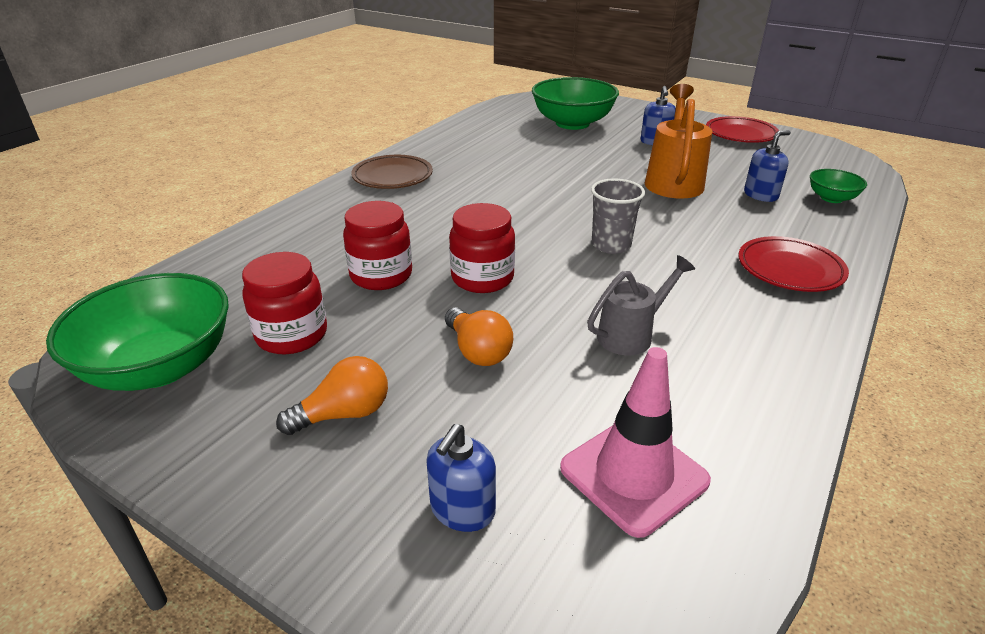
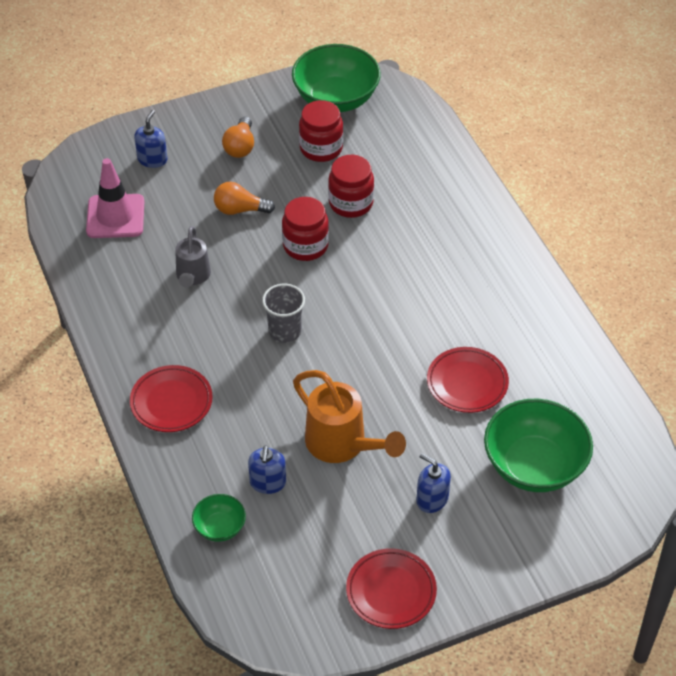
camera: 125 degrees right, 15 degrees up
(392, 177) = (502, 268): brown plate -> none
(462, 509) = (152, 159): blue soap dispenser -> blue soap dispenser turned 45 degrees clockwise
(538, 157) = (467, 383): none -> red plate

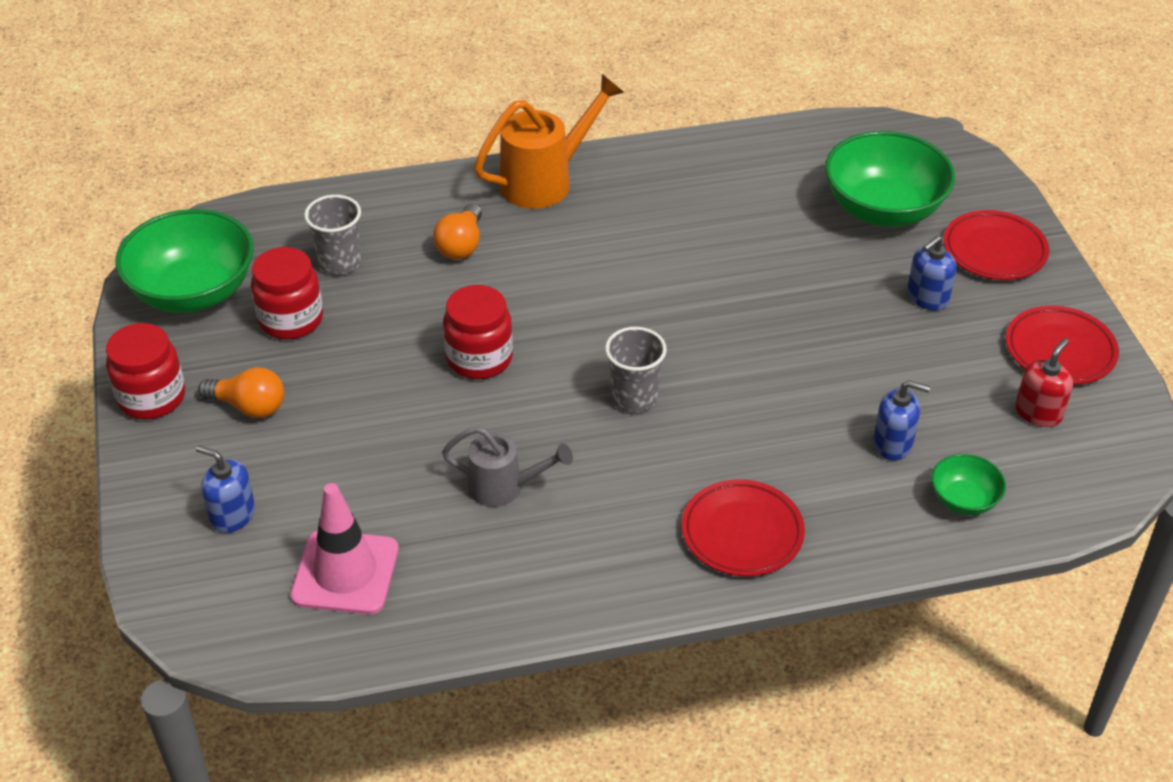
camera: 80 degrees left, 5 degrees down
(240, 210) = (384, 420): orange light bulb -> orange light bulb (461, 245)
(317, 575) = (1038, 412): none -> red soap dispenser
(342, 444) = (836, 365): orange watering can -> orange watering can (545, 181)
(351, 203) = (412, 303): red jar -> red jar (152, 398)
(382, 160) = (339, 262): none -> grey cup
(467, 383) = (753, 243): red plate -> red plate (994, 250)

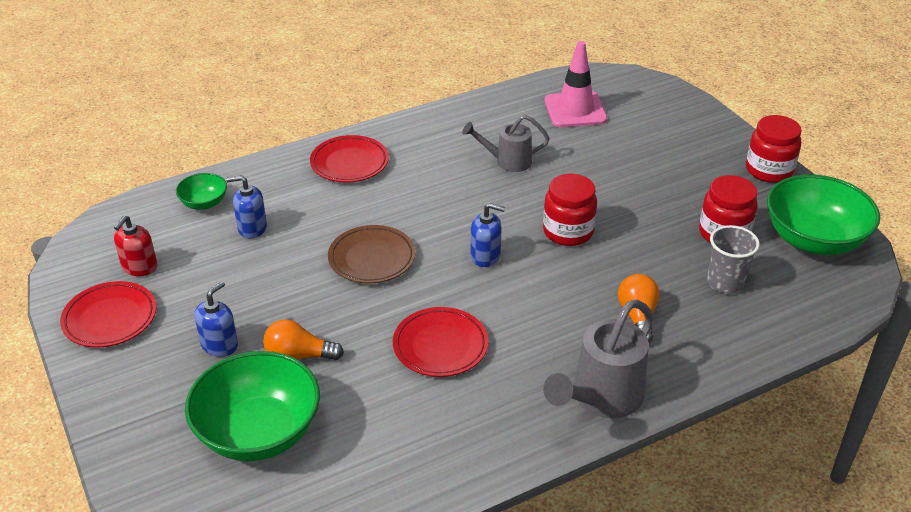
camera: 165 degrees right, 5 degrees down
(232, 515) = (660, 123): blue soap dispenser -> blue soap dispenser (485, 256)
(249, 406) = (702, 176): orange light bulb -> orange light bulb (298, 356)
(545, 181) = (601, 398): orange watering can -> grey watering can
(634, 398) = (444, 225): grey cup -> none
(739, 369) = (372, 258): none -> brown plate
(994, 250) = (150, 405): red plate -> red plate (440, 346)

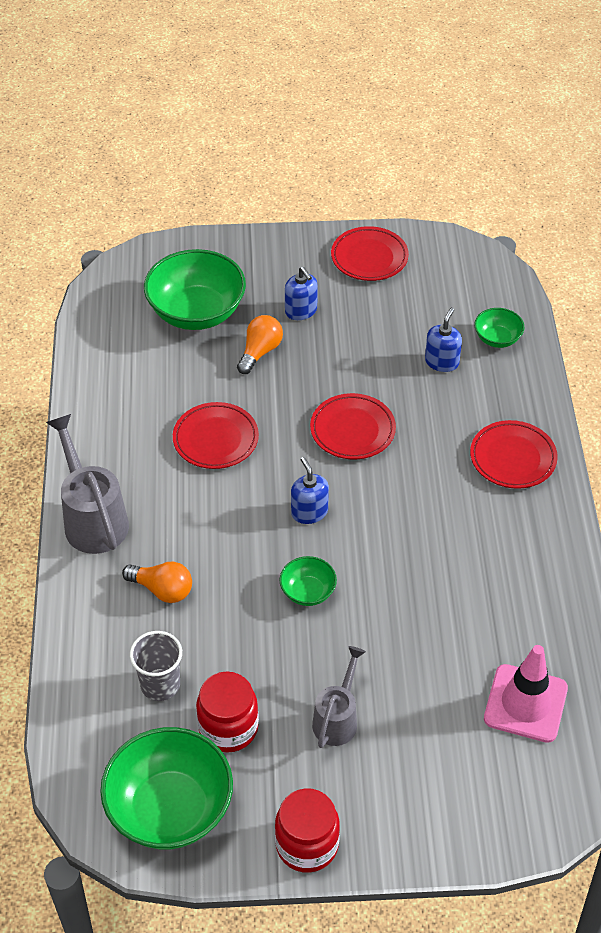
camera: 115 degrees right, 10 degrees up
(139, 267) = (425, 283): red soap dispenser -> none
(372, 258) = (352, 430): brown plate -> red plate
(485, 256) = (309, 512): blue soap dispenser -> blue soap dispenser turned 120 degrees clockwise
(508, 161) = (451, 591): grey watering can -> grey watering can (337, 719)
(568, 232) = (308, 592): red jar -> green bowl

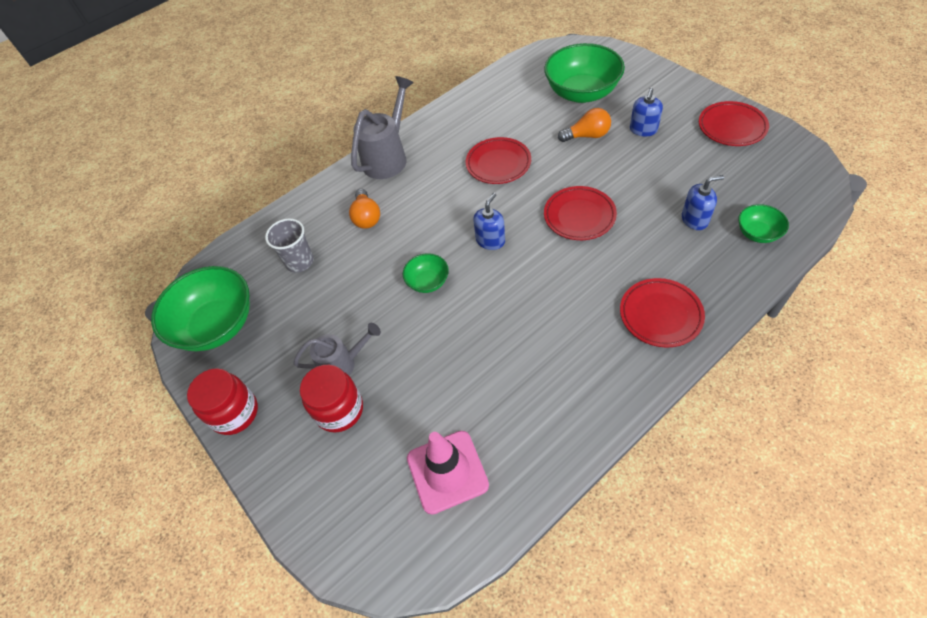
camera: 60 degrees right, 5 degrees up
(228, 728) = (293, 313): red jar -> red jar (339, 410)

